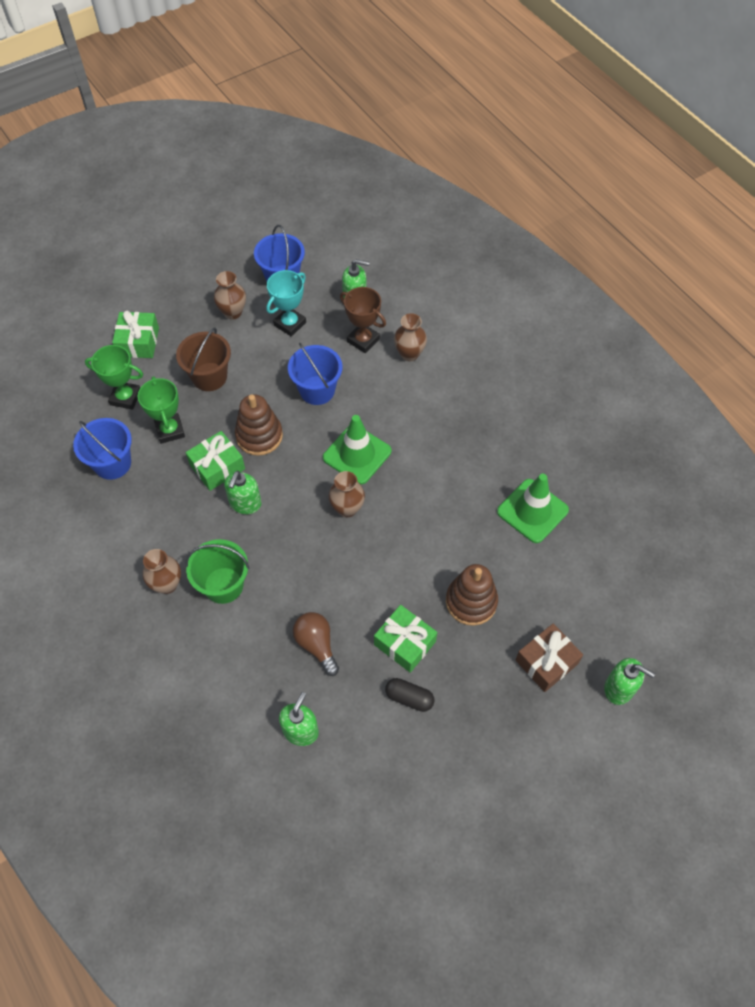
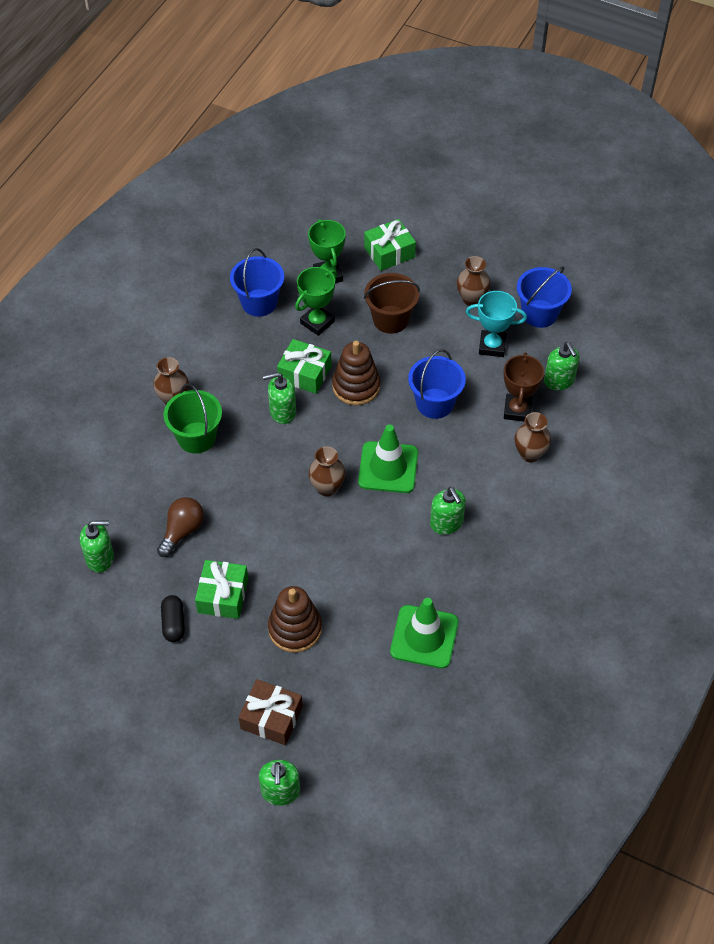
camera: 60 degrees right, 5 degrees down
(437, 442) = (446, 523): none -> green soap dispenser

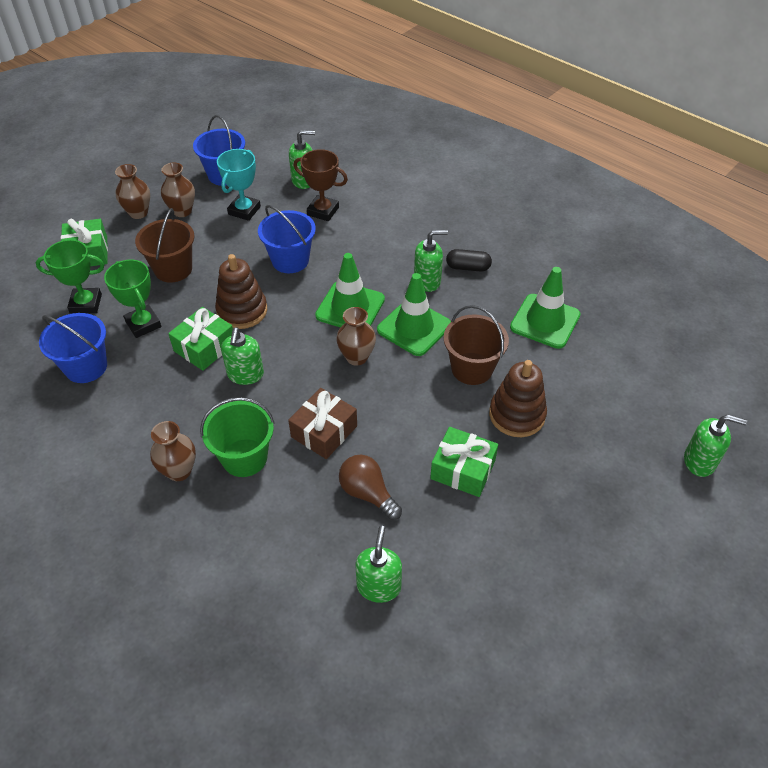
camera: 75 degrees left, 5 degrees down
(173, 623) = (487, 522): black capsule -> black capsule (468, 267)
(271, 718) = (616, 453): brown gift -> brown gift (324, 431)
(341, 582) = (472, 368): none -> brown bucket
(378, 525) = (414, 327): none -> green traffic cone
(530, 454) = (373, 214): brown vase -> brown vase (138, 213)

